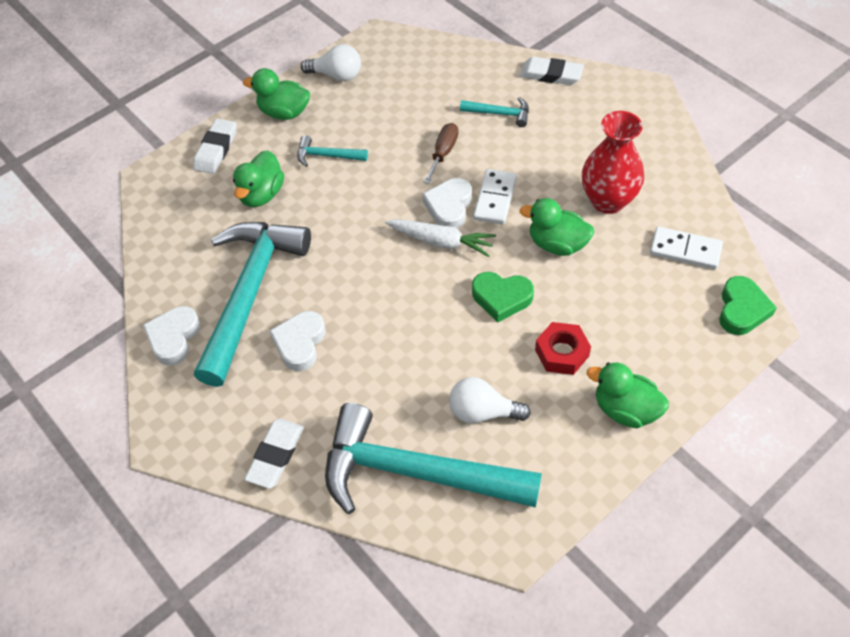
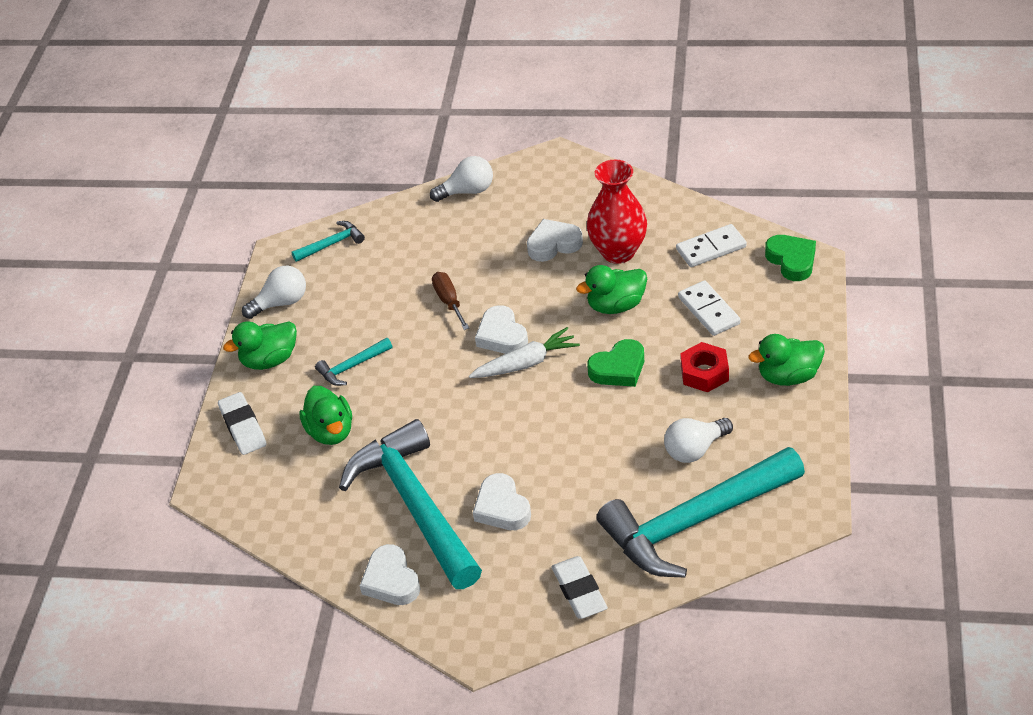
camera: 40 degrees left, 10 degrees down
(495, 199) = (531, 306): white domino -> white domino (708, 310)
(500, 114) = (460, 245): turquoise hammer -> turquoise hammer (332, 244)
(551, 75) = (467, 191): white eraser -> white light bulb
(566, 160) = (553, 244): none -> white heart

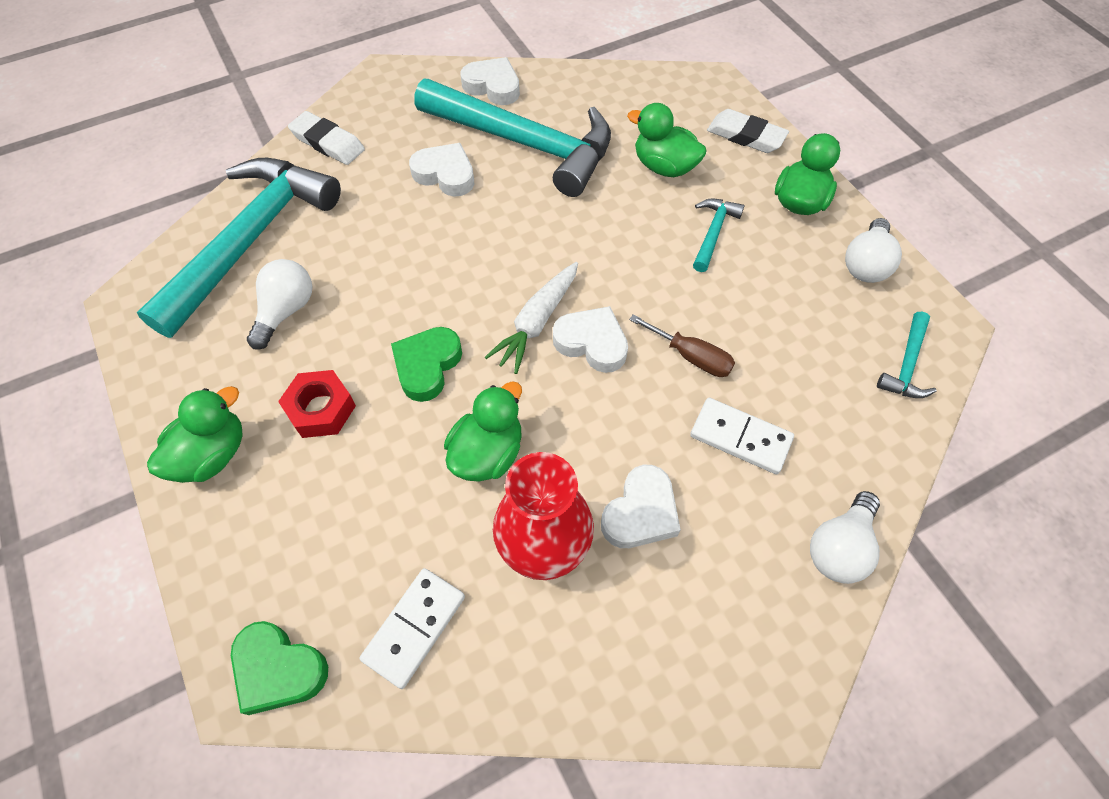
camera: 140 degrees right, 15 degrees up
(708, 310) = (361, 507): white domino -> white domino (740, 437)

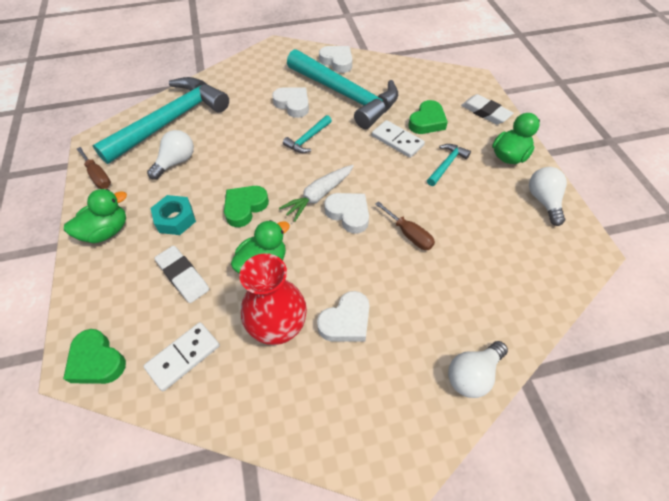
camera: 15 degrees right, 5 degrees down
(161, 362) = (98, 176): none -> brown screwdriver
(321, 409) = (175, 219): red nut -> turquoise nut
(328, 142) = (232, 77): white eraser -> white eraser (183, 276)
(664, 167) = (427, 121): green duck -> green heart
(740, 437) = (426, 290): white domino -> white domino (397, 140)
(866, 264) = (543, 201): white light bulb -> white light bulb turned 135 degrees clockwise
(906, 365) = (554, 269): turquoise hammer -> turquoise hammer (308, 139)

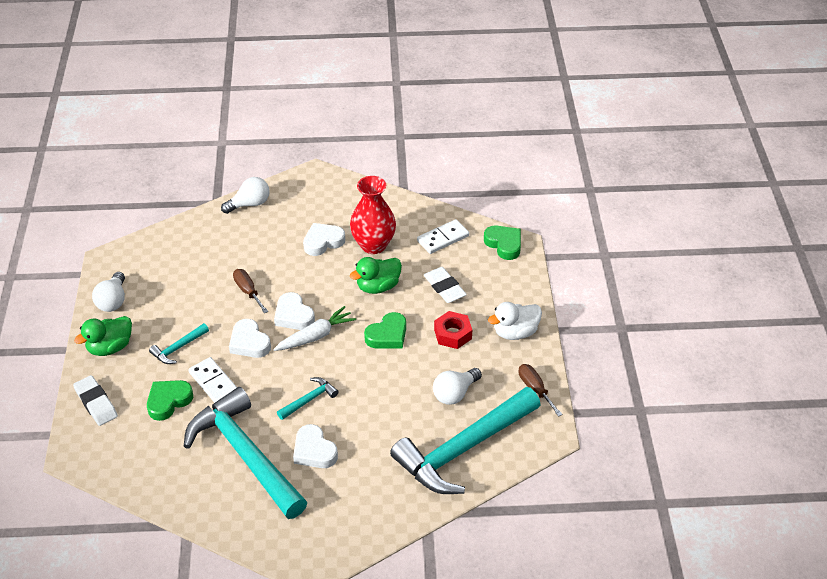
camera: 170 degrees left, 10 degrees down
(106, 231) = (515, 332): green duck -> white duck
(175, 219) = (453, 334): turquoise nut -> red nut
(337, 62) = (235, 517): white heart -> white heart (249, 343)

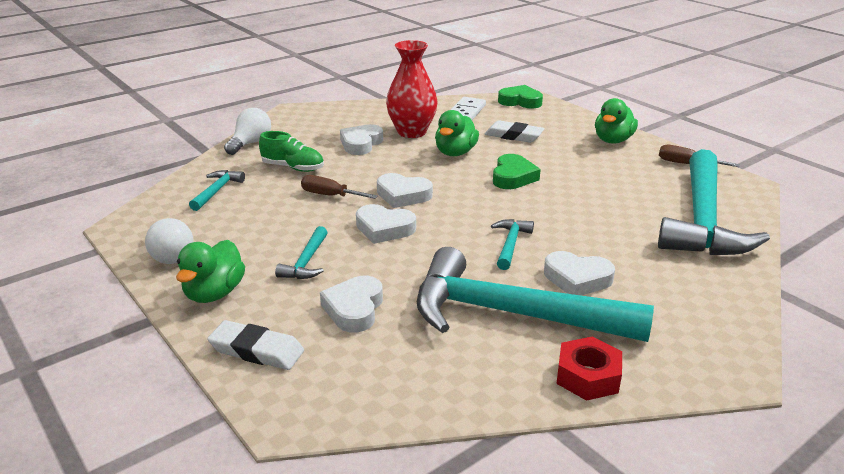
camera: 35 degrees left, 15 degrees down
(168, 401) = (354, 309): green heart -> white heart
(185, 250) = (217, 191): none -> turquoise hammer
(213, 382) = (387, 272): white domino -> none
(252, 248) = (293, 168): none -> green shoe
(315, 336) = (446, 200): white carrot -> none
(453, 334) = (567, 157): red nut -> red nut (588, 376)
(455, 393) = (631, 190): white light bulb -> none
(515, 332) = (613, 140): white duck -> green duck

